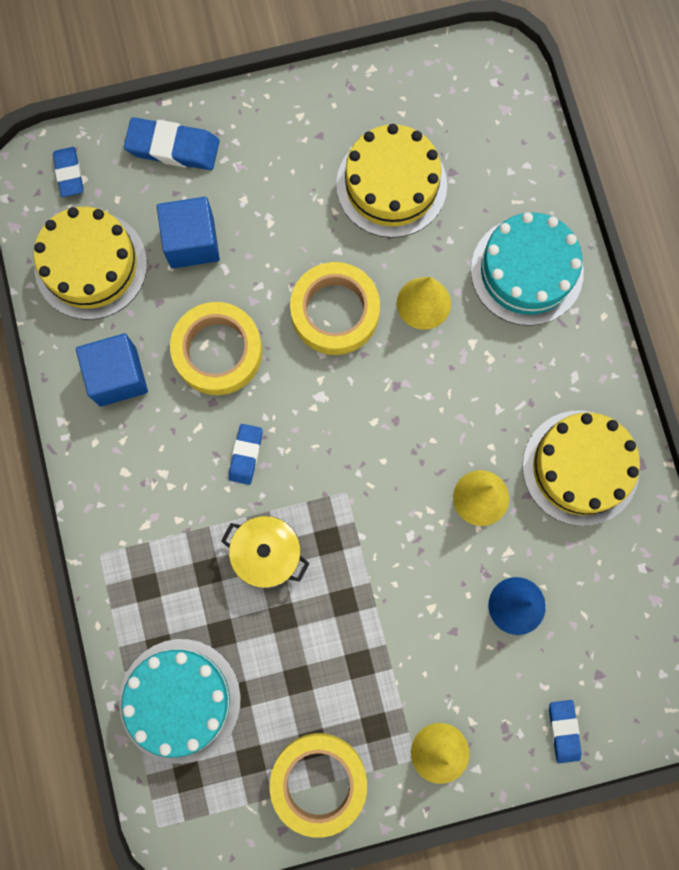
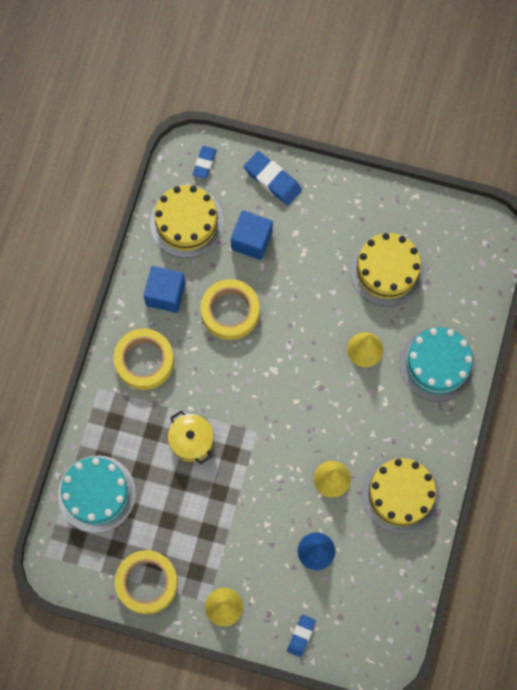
camera: 30 degrees right, 5 degrees down
(246, 455) = (212, 379): blue eraser -> none
(335, 312) = (310, 326): yellow tape -> yellow tape (144, 361)

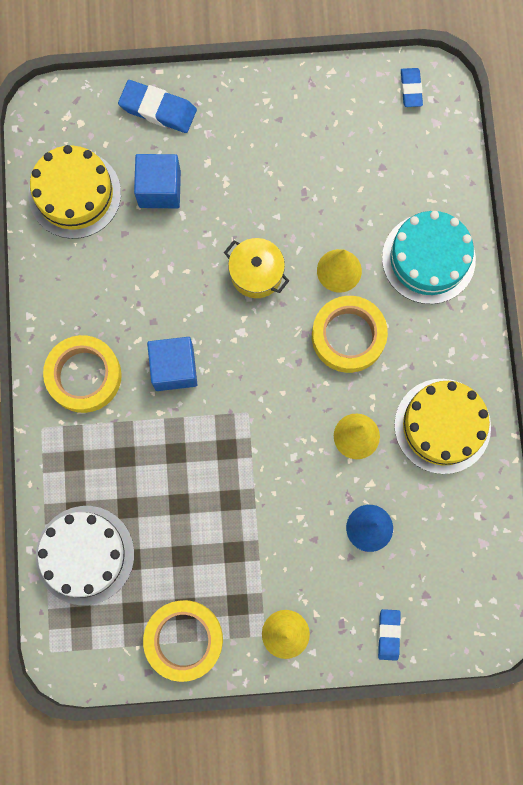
camera: 20 degrees left, 5 degrees up
(96, 494) = (85, 555): turquoise cake -> white cake
(165, 294) = (80, 288): blue cube -> blue cube (174, 368)
(191, 441) = (175, 451): yellow pot -> yellow pot (256, 274)
(204, 163) = (70, 117): blue eraser -> blue eraser (411, 89)
(230, 311) = (165, 281): yellow tape -> yellow tape (348, 336)
(387, 270) = (330, 169): yellow cake -> none

